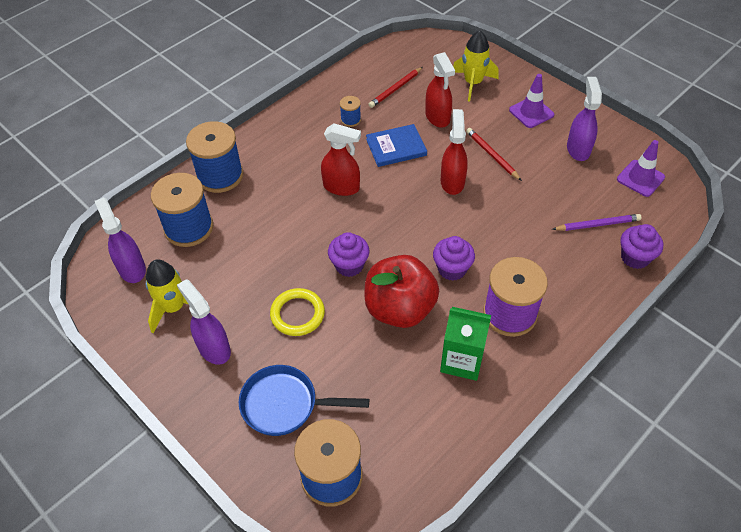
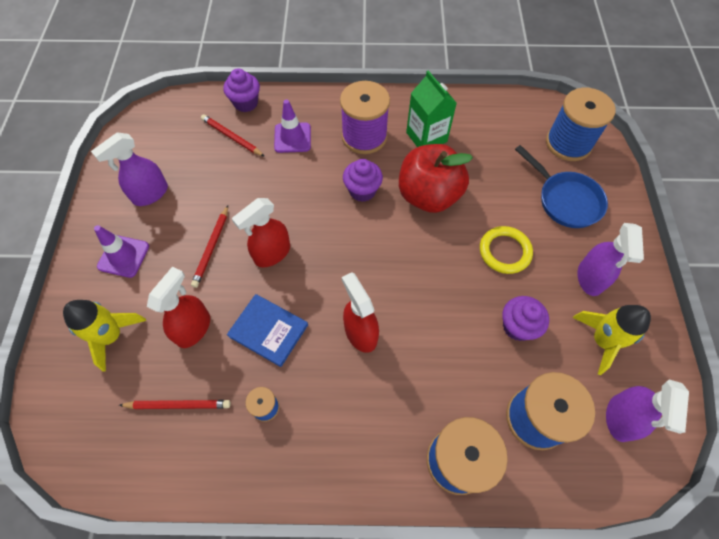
camera: 135 degrees left, 10 degrees up
(349, 265) = (430, 255): purple cupcake -> purple cupcake (517, 326)
(597, 224) = (232, 137): purple pencil -> red pencil
(640, 178) = (155, 139): purple traffic cone -> purple traffic cone (292, 138)

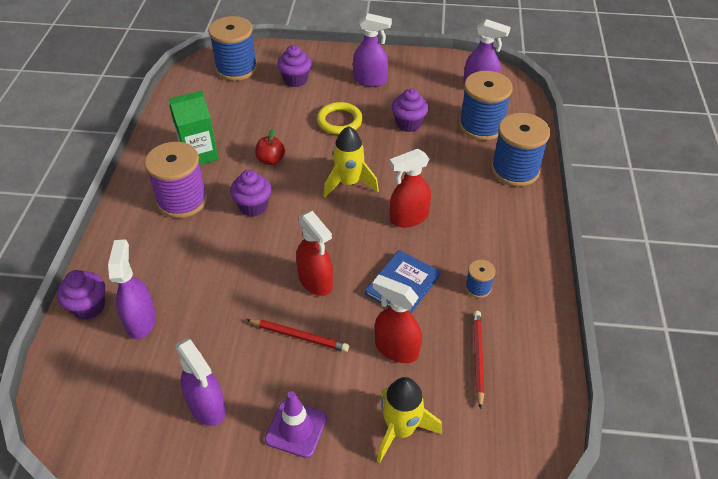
camera: 85 degrees left, 15 degrees down
(232, 137) = (141, 321): red pencil -> purple spray bottle
(292, 138) = (163, 261): purple traffic cone -> none
(428, 195) = (271, 160): red apple -> red apple, size x0.46
(565, 200) = (295, 80): blue pan -> purple cupcake
(602, 341) = (422, 84): yellow rocket -> yellow rocket (349, 183)

